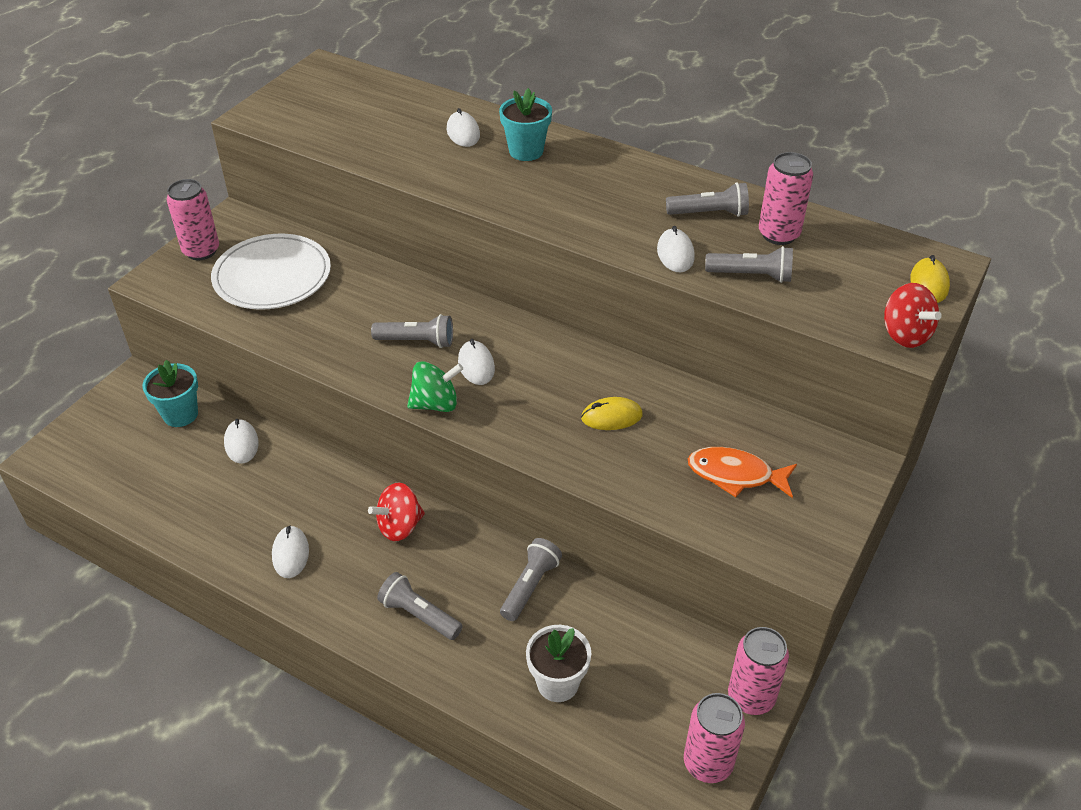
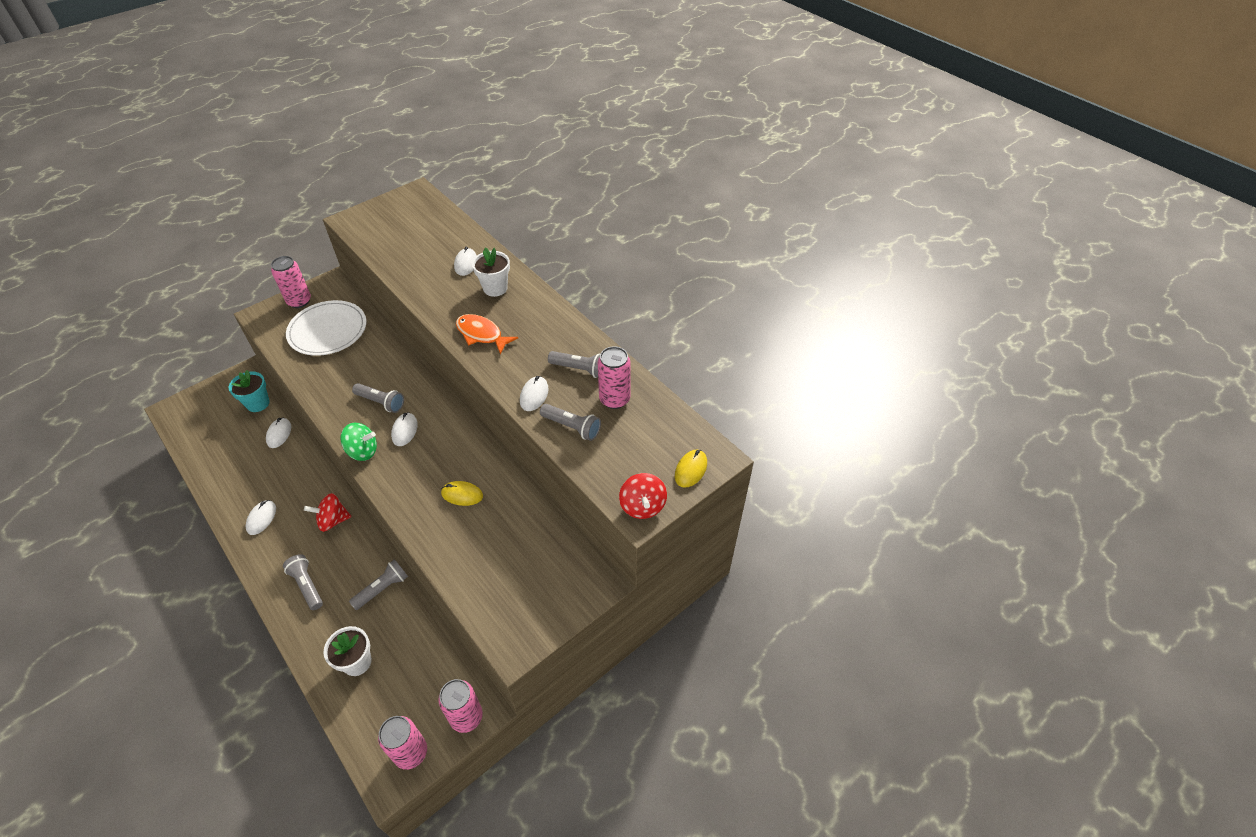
camera: 20 degrees right, 5 degrees up
(526, 151) = (495, 288): turquoise flower pot -> white flower pot
(735, 475) = (511, 564): orange fish -> orange fish (481, 334)

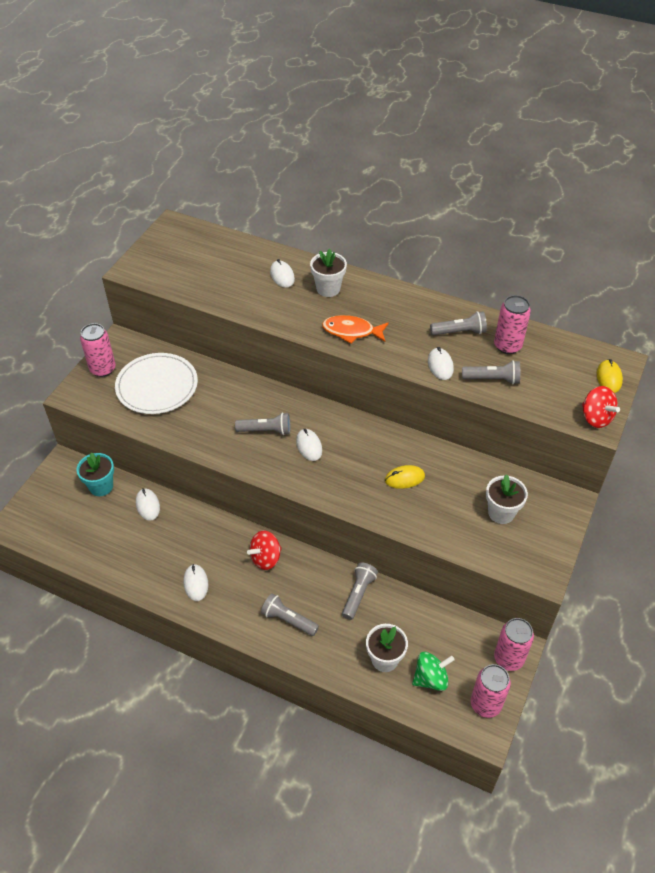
camera: 25 degrees left, 0 degrees up
(362, 451) = (286, 477): green spinning top -> green spinning top (431, 678)
(523, 566) = (501, 513): none -> white flower pot

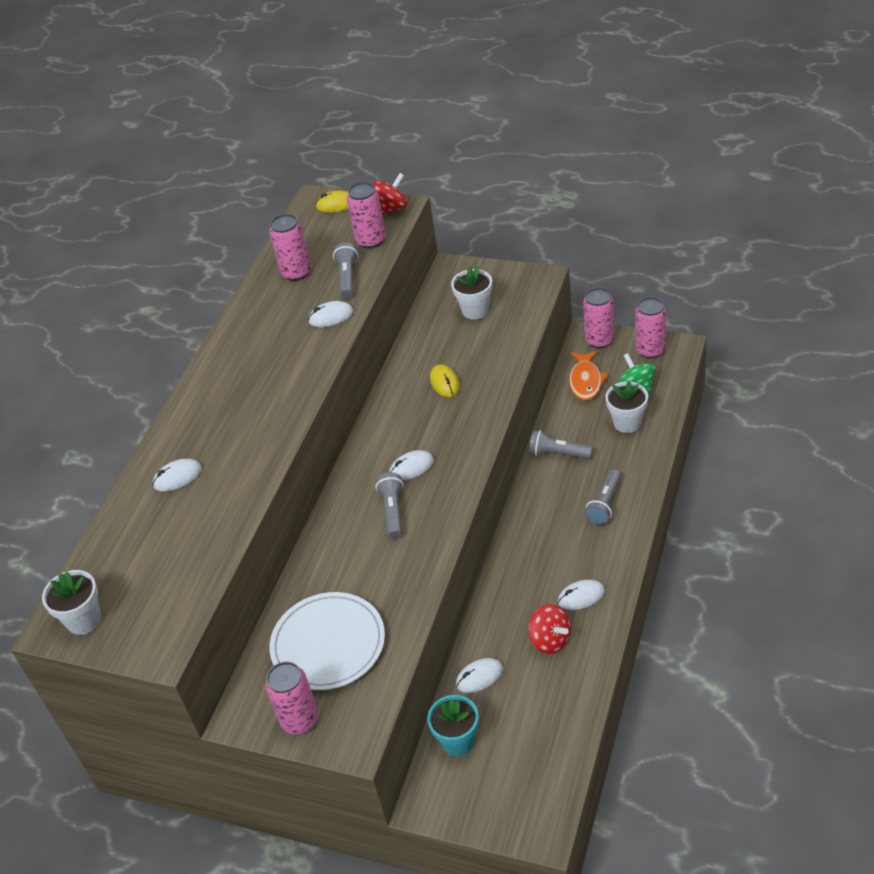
camera: 90 degrees left, 5 degrees down
(266, 558) = (532, 539): red spinning top -> red spinning top (550, 640)
(328, 289) = (204, 428): white flower pot -> white flower pot (84, 620)
(351, 331) = (281, 394): orange fish -> orange fish (586, 381)
(459, 332) = (277, 309): grey flashlight -> none
(546, 399) = (371, 240): none -> pink can

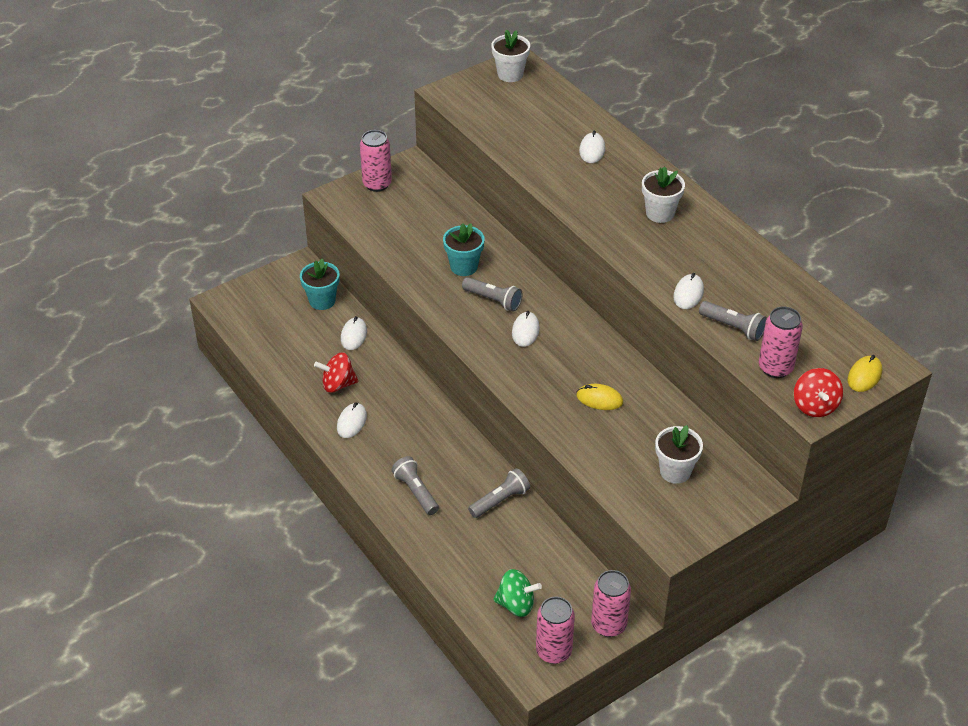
camera: 120 degrees right, 0 degrees up
(296, 273) = (777, 303): pink can -> none
(328, 644) = (417, 219): white plate -> none
(367, 560) = (464, 267): none -> turquoise flower pot
(586, 381) = (565, 577): orange fish -> none
(627, 423) = (483, 567): white flower pot -> white flower pot (660, 213)

